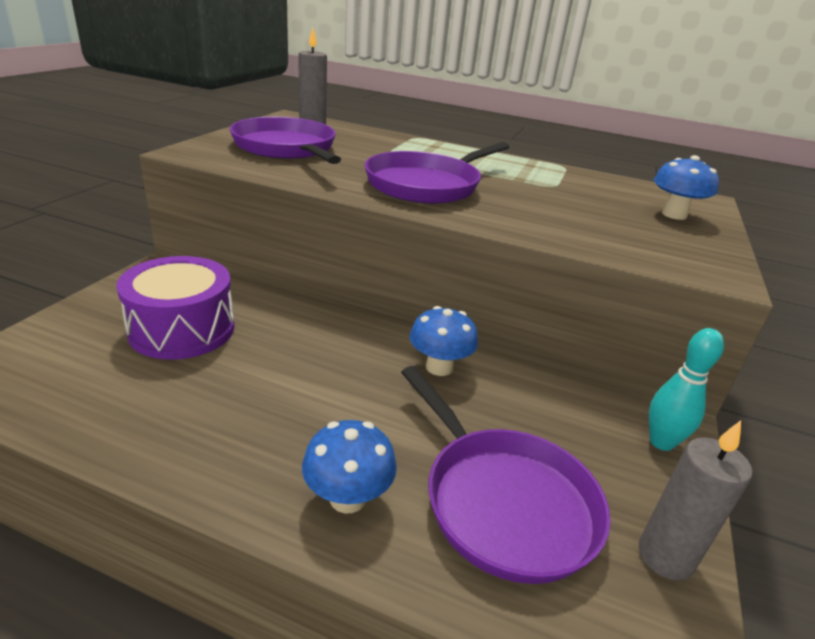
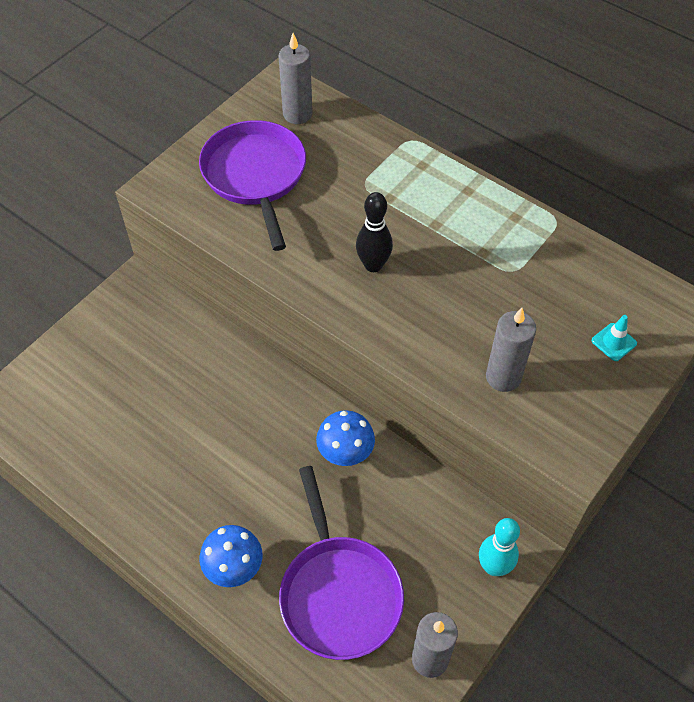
camera: 20 degrees right, 25 degrees up
(182, 329) = (147, 374): purple drum -> none
(427, 185) = (373, 265): purple pan -> black bowling pin
(602, 235) = (503, 377): none -> grey candle
(674, 214) = (614, 342): blue mushroom -> turquoise traffic cone

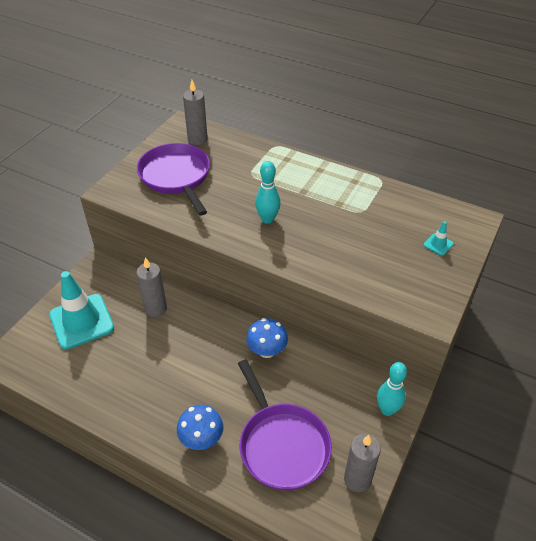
camera: 10 degrees left, 10 degrees down
(101, 369) = (81, 321): none -> turquoise traffic cone
(373, 265) = (267, 219): black bowling pin -> turquoise bowling pin
(503, 377) = (371, 274): grey candle -> grey candle (156, 309)

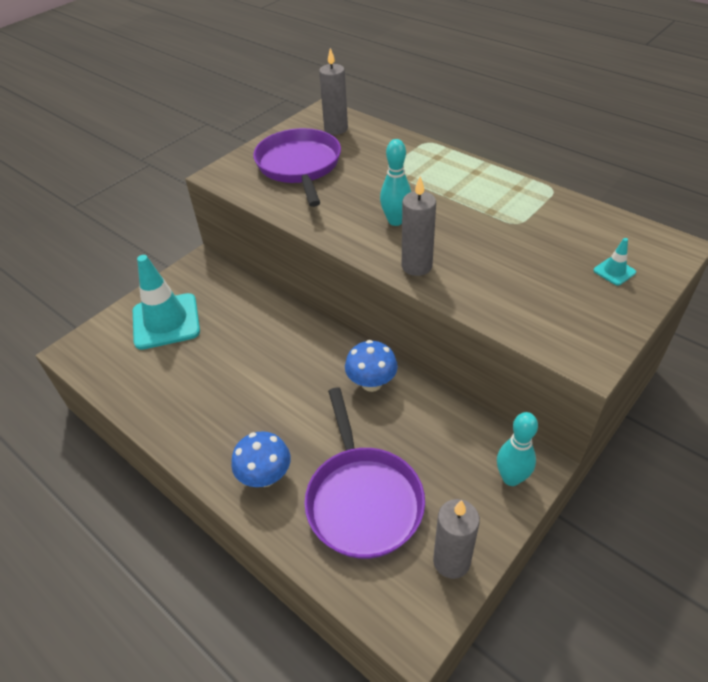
camera: 15 degrees right, 0 degrees up
(156, 309) = (252, 318): grey candle -> grey candle (416, 266)

